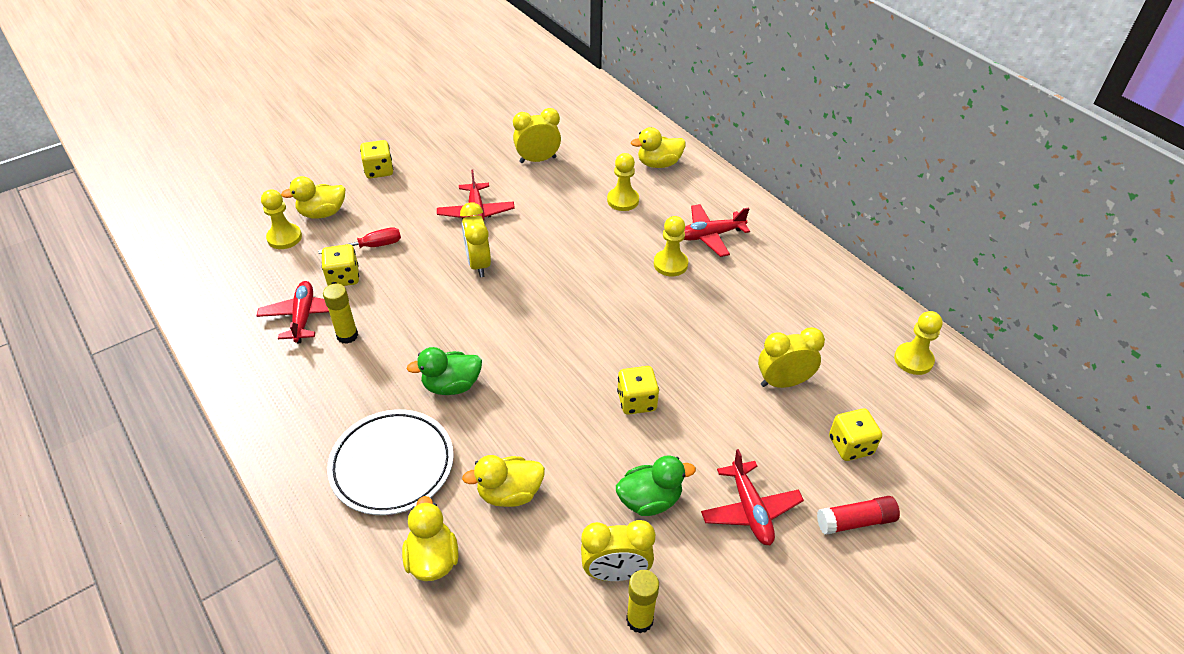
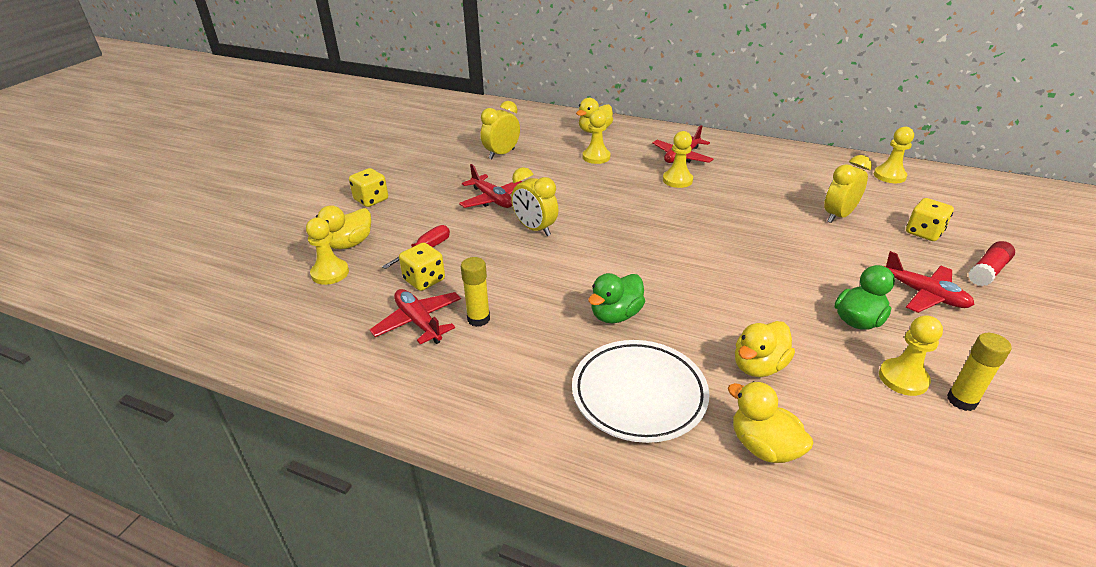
camera: 30 degrees left, 10 degrees down
(616, 572) = (903, 378): yellow clock -> yellow pawn
(636, 401) = (765, 265): yellow dice -> none

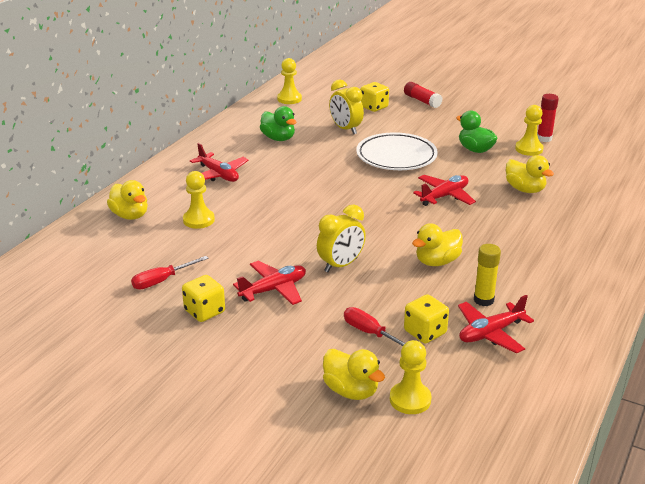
camera: 85 degrees left, 5 degrees down
(371, 200) = (248, 382): yellow dice -> yellow dice (204, 311)
(501, 154) = (162, 281): yellow clock -> red screwdriver
(615, 315) = (474, 235): green duck -> green duck (278, 138)
(639, 394) = (560, 234): white plate -> white plate (396, 156)
(677, 180) = (266, 183): yellow pawn -> none
(763, 446) = (594, 200): yellow duck -> yellow duck (437, 262)
(924, 295) = (447, 124): red plane -> red plane (444, 196)
(961, 400) = (544, 138): yellow glue stick -> red glue stick

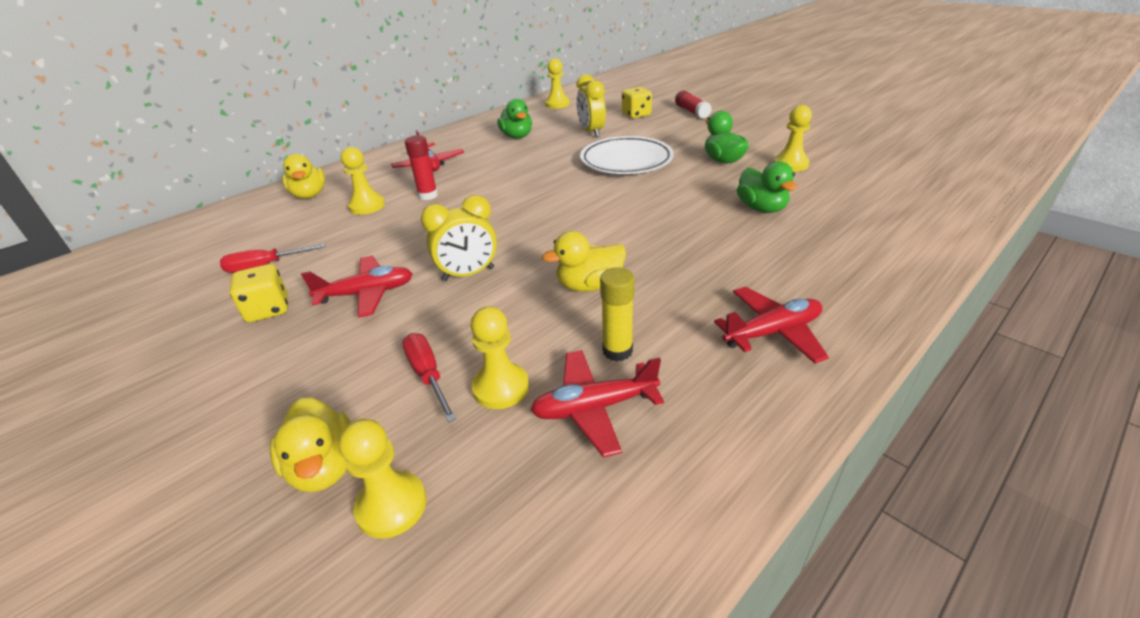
camera: 20 degrees right, 5 degrees up
(425, 332) = (501, 387): yellow dice -> yellow pawn
(444, 196) = (653, 207): red plane -> red plane (772, 332)
(525, 189) = (761, 208): yellow duck -> green duck
(544, 138) = (816, 154): red glue stick -> red glue stick (428, 195)

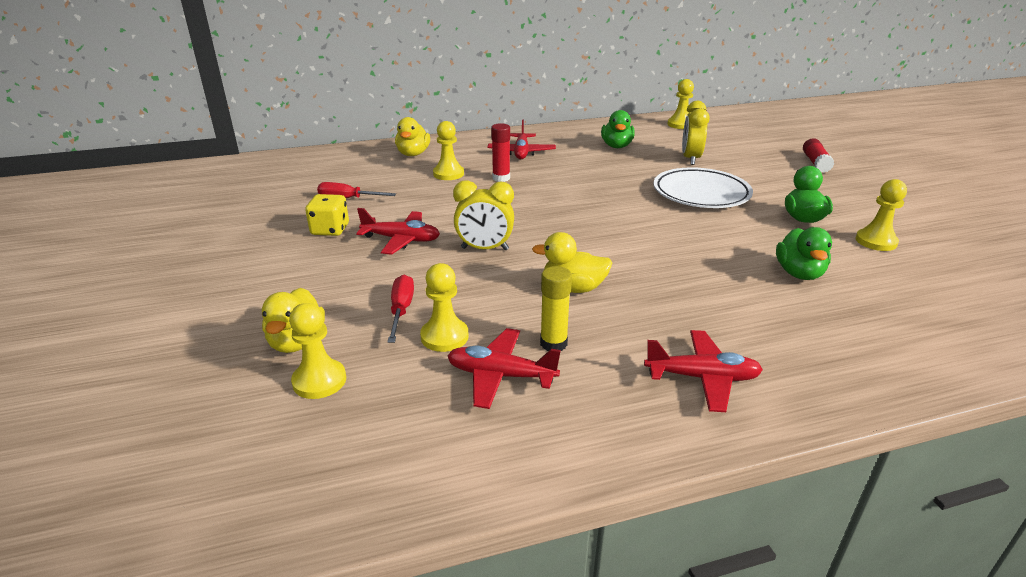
camera: 25 degrees right, 5 degrees down
(636, 115) = (751, 152): yellow dice -> none

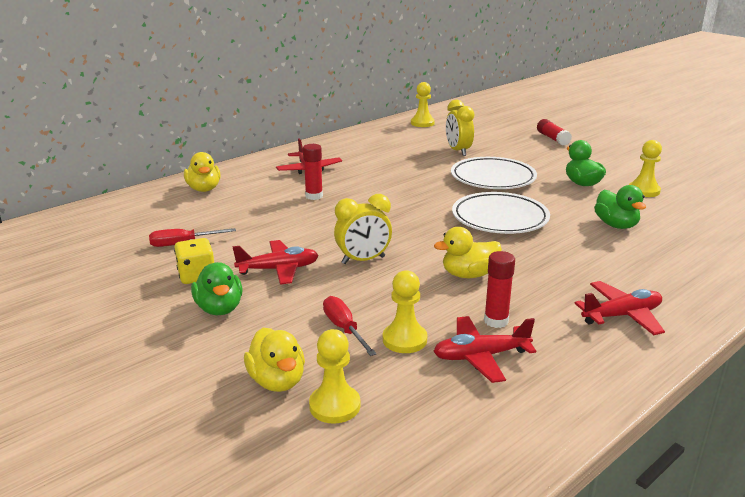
camera: 25 degrees left, 5 degrees down
(448, 174) = (260, 201): yellow pawn -> none
(553, 343) = (496, 321): yellow glue stick -> red glue stick
(616, 146) = (387, 150): green duck -> green duck (219, 308)
(666, 237) = (500, 218): none -> white plate

